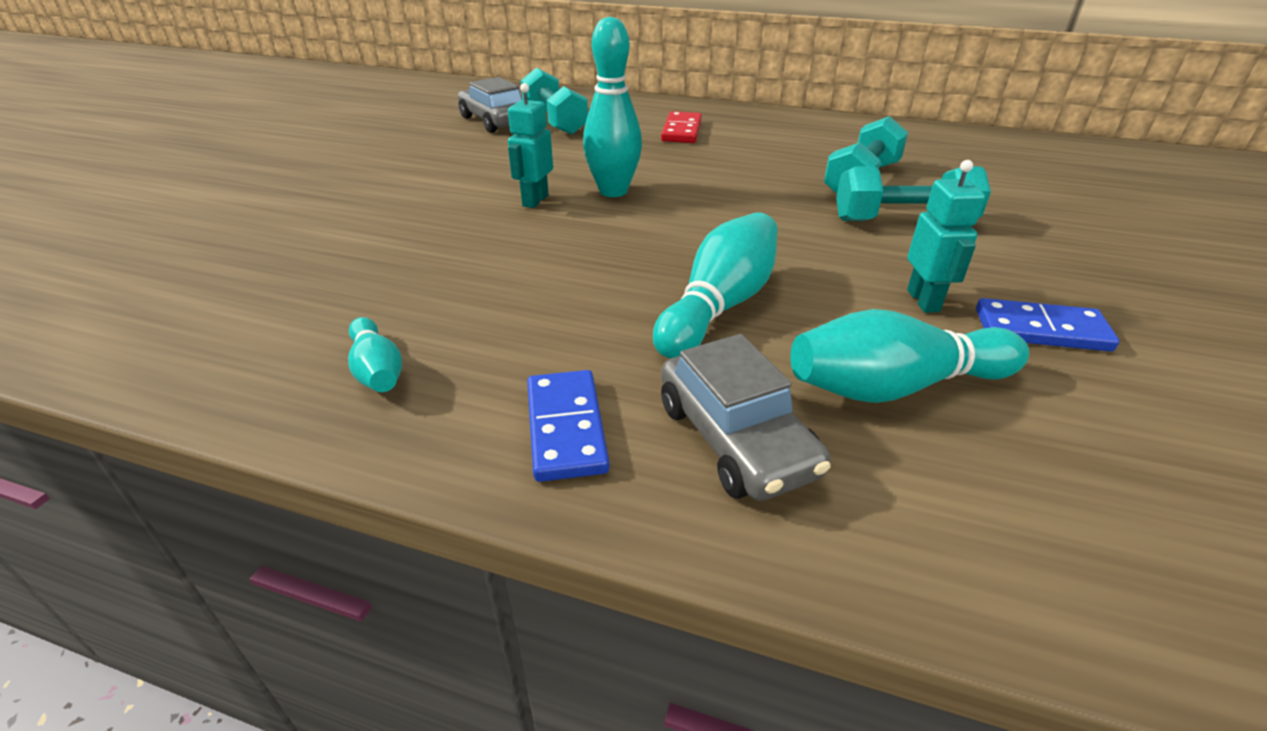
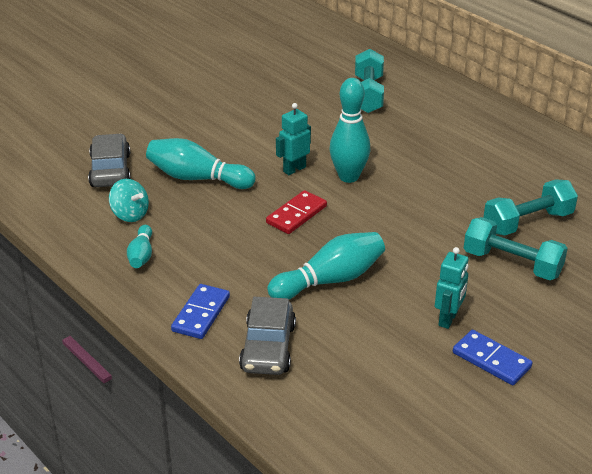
camera: 30 degrees right, 0 degrees up
(315, 317) = (130, 214): none -> turquoise spinning top
(495, 121) = (326, 82): grey car -> grey car (110, 170)
(682, 131) = (451, 132): red domino -> red domino (296, 215)
(895, 387) = (369, 355): turquoise bowling pin -> turquoise bowling pin (197, 178)

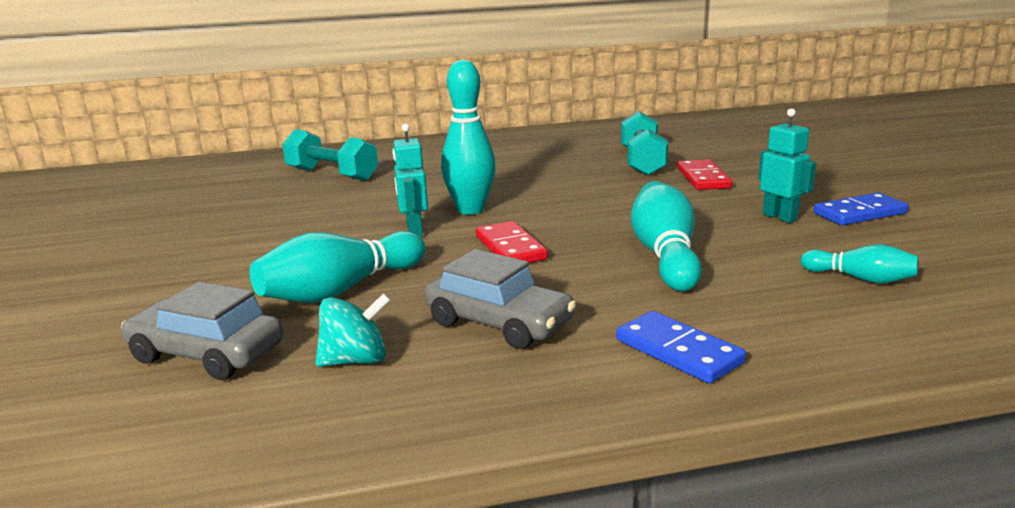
camera: 60 degrees left, 15 degrees down
(141, 255) = (479, 372): turquoise bowling pin -> turquoise bowling pin (860, 278)
(268, 347) = (787, 318): grey car -> grey car (499, 323)
(512, 264) = (703, 178): turquoise dumbbell -> red domino

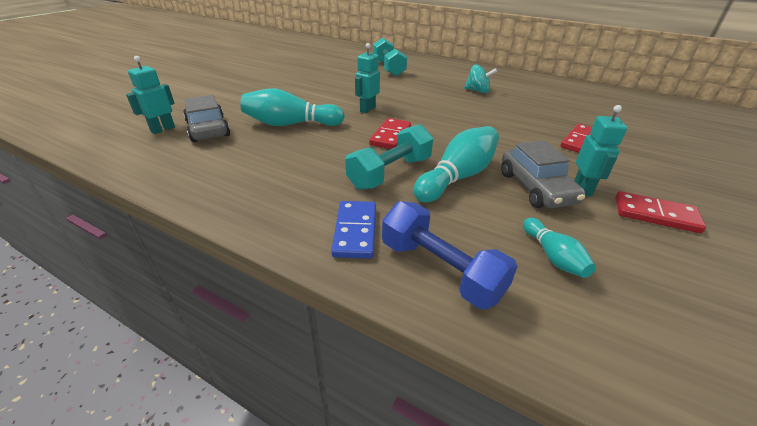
camera: 40 degrees right, 15 degrees up
(109, 393) = (163, 129): none -> turquoise robot
(356, 360) = (239, 157): turquoise spinning top -> turquoise spinning top (477, 91)
(470, 210) = (412, 108): turquoise bowling pin -> none
(499, 323) = (313, 170): grey car -> grey car (536, 188)
(642, 162) = (560, 116): turquoise dumbbell -> turquoise dumbbell (390, 173)
(812, 336) = (440, 270): none -> blue dumbbell
(859, 213) = (655, 215): blue domino -> red domino

